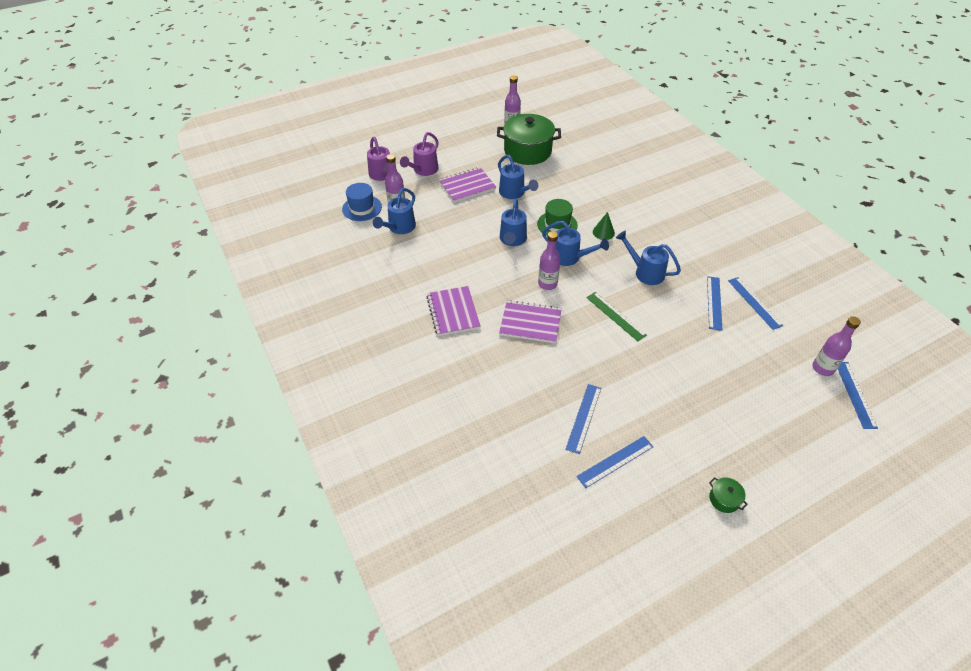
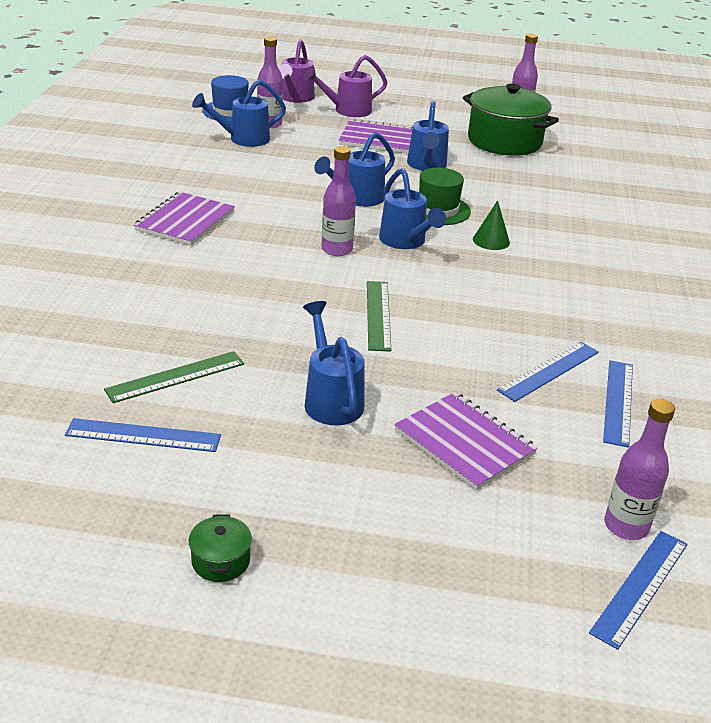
camera: 35 degrees right, 15 degrees down
(530, 323) = (257, 270): purple notebook -> purple notebook (464, 442)
(584, 418) = (176, 377): blue ruler -> green ruler
(645, 272) = (490, 298): blue watering can -> blue watering can (331, 399)

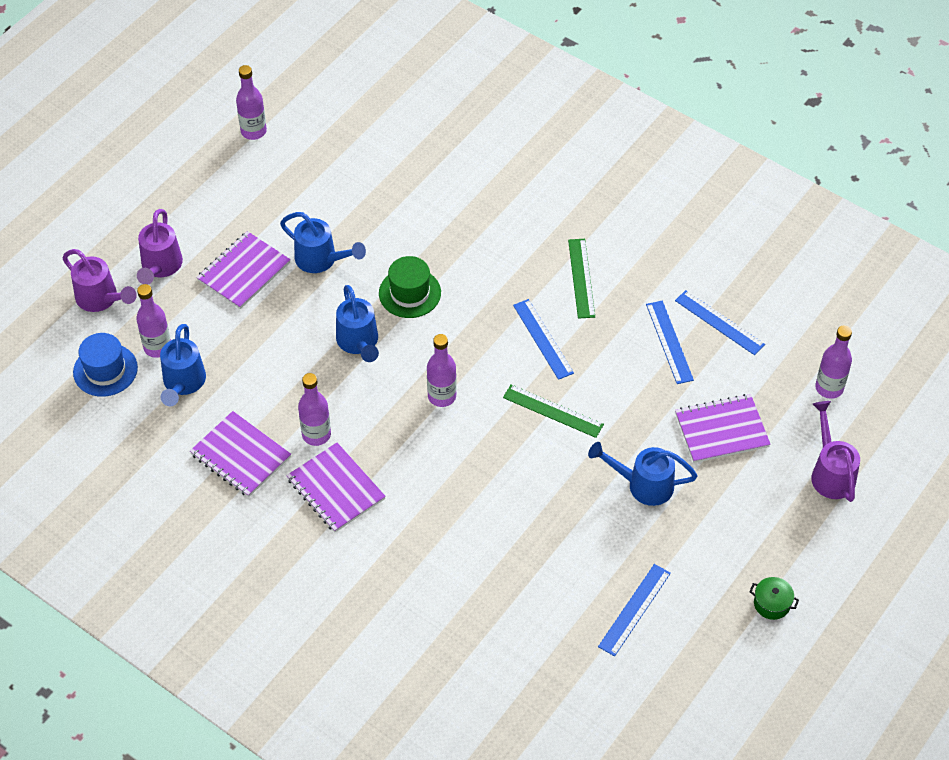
camera: 60 degrees left, 20 degrees up
(176, 377) = (574, 570): green ruler -> green ruler (581, 278)
(189, 174) = (240, 456): none -> purple notebook
(238, 200) = (316, 435): none -> purple bottle
(405, 241) = (452, 342): blue watering can -> none
(487, 566) = (831, 473): none -> purple watering can
(491, 240) = (480, 282): green cone -> none
(504, 141) = (303, 173): green pot -> none
(640, 587) = (875, 409): blue ruler -> blue ruler (543, 339)

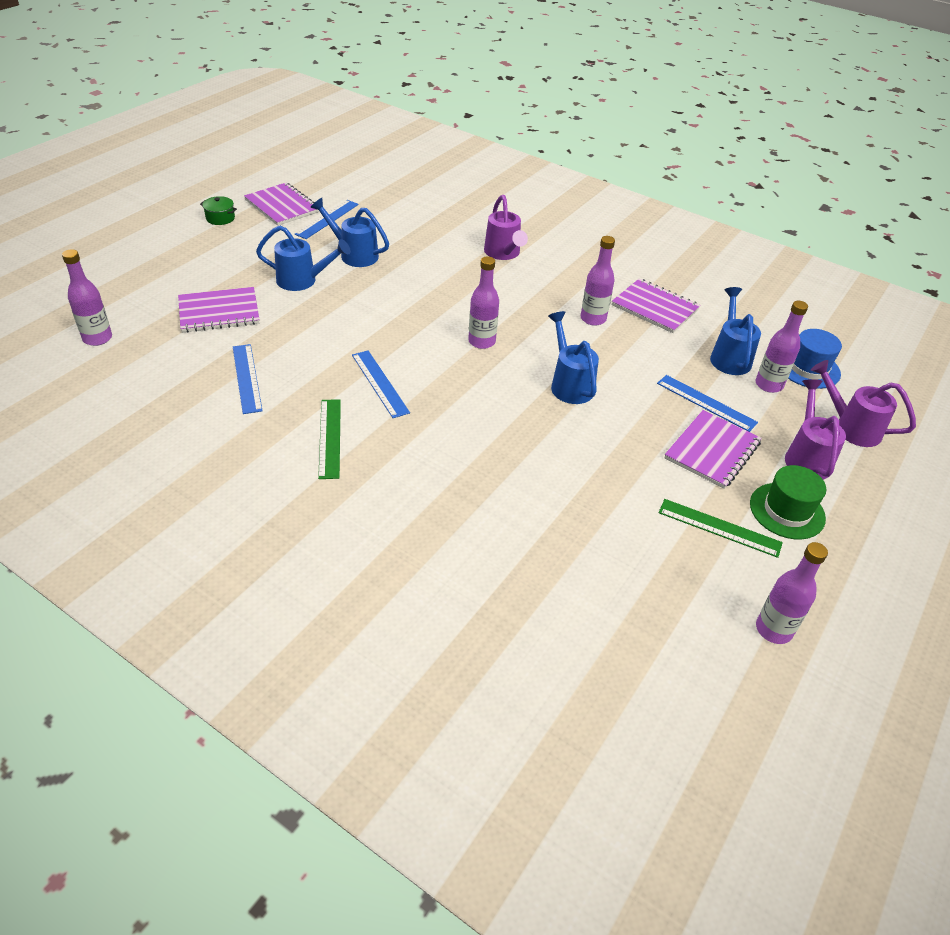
camera: 175 degrees right, 10 degrees down
(321, 260) = (630, 461): blue watering can -> blue watering can (354, 254)
(336, 489) = (567, 286): purple notebook -> purple notebook (282, 206)
(410, 293) = (523, 427): green hat -> green hat (787, 511)
(553, 411) = (376, 329): green ruler -> green ruler (719, 528)
(719, 322) = (186, 393): blue ruler -> blue ruler (706, 403)
(831, 473) = (131, 282): purple watering can -> purple watering can (503, 253)

